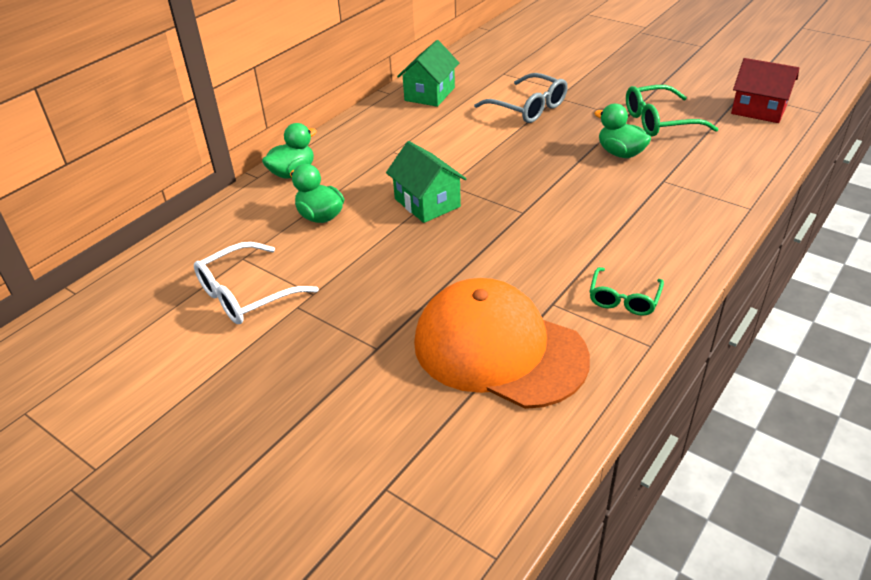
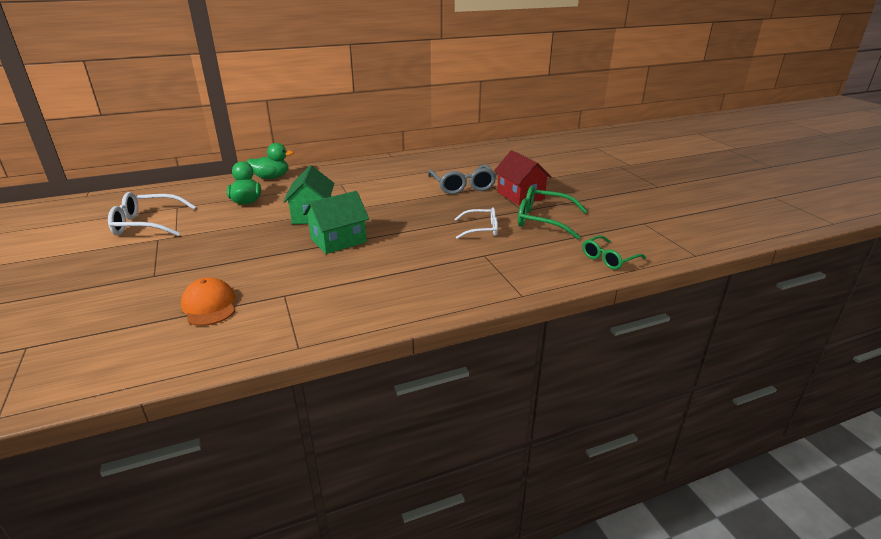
camera: 30 degrees right, 10 degrees down
(429, 94) = (414, 162): green house -> green house (338, 240)
(498, 349) = (209, 305): orange cap -> orange cap, size x0.47
(620, 153) = (481, 229): green duck -> white glasses
(624, 299) = (331, 312): green glasses -> green glasses (609, 259)
(758, 110) = (639, 237): red house -> red house (520, 195)

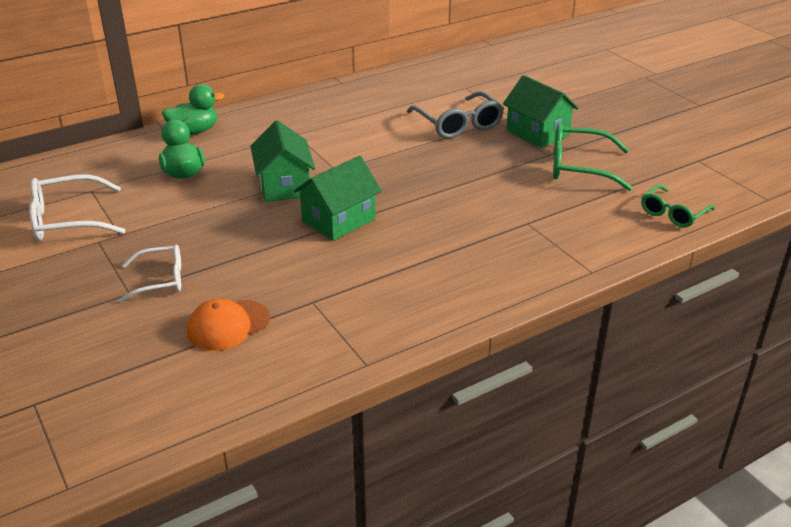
camera: 10 degrees left, 5 degrees up
(209, 305) = (228, 325): orange cap -> orange cap turned 90 degrees counterclockwise
(481, 229) = (509, 187): white glasses -> white glasses (160, 280)
(520, 195) = (537, 133): red house -> green house

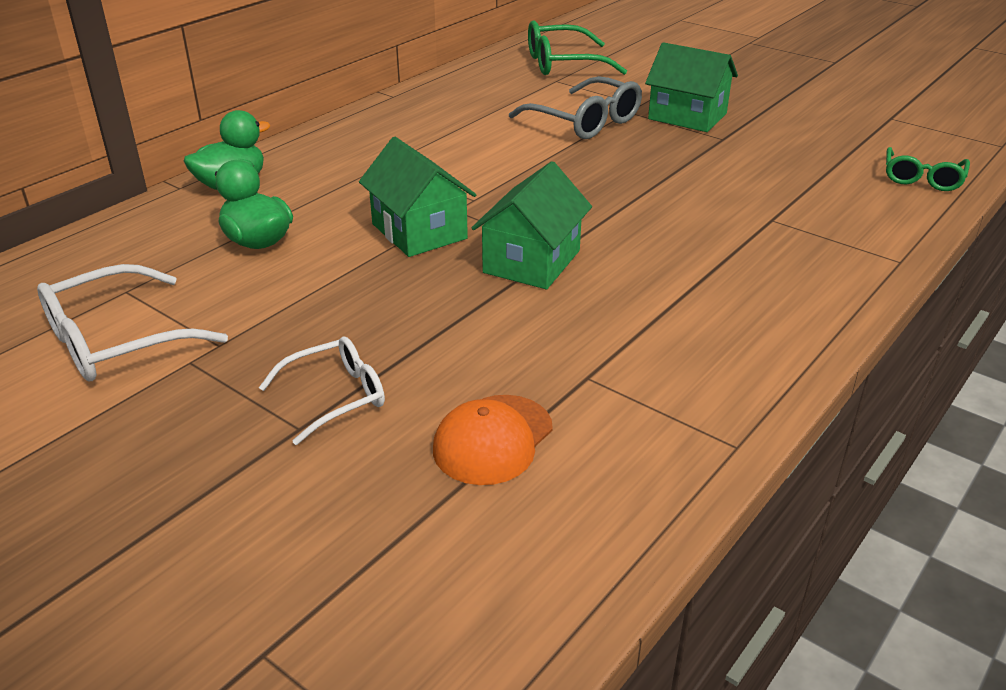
camera: 20 degrees left, 0 degrees up
(579, 167) = (771, 146): green glasses -> green glasses (563, 63)

